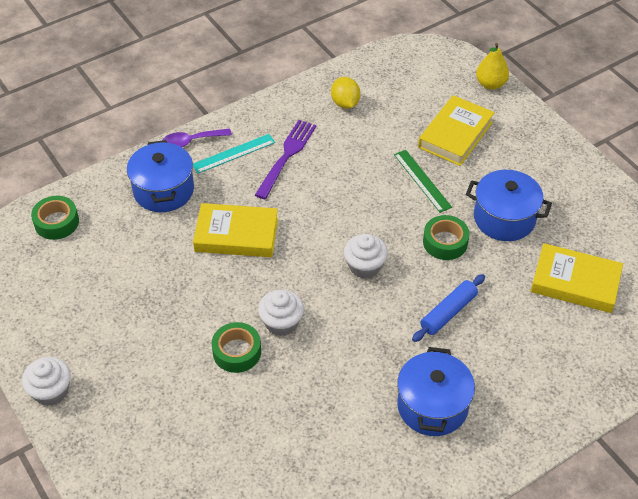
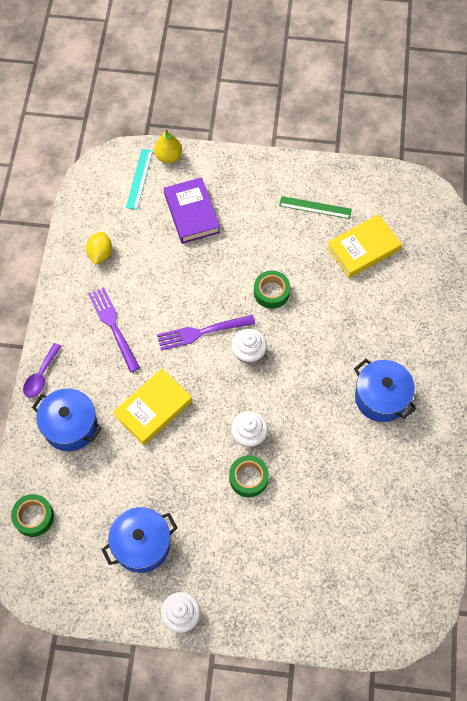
camera: 50 degrees left, 15 degrees up
(233, 153) = (79, 357): turquoise ruler -> turquoise ruler (139, 179)
(345, 103) = (100, 254): yellow lemon -> yellow lemon turned 75 degrees clockwise
(347, 219) = (202, 332): none -> purple fork
(422, 180) = (211, 264): green ruler -> green ruler (315, 207)
(448, 312) = (324, 334): blue rolling pin -> none
(455, 135) = (192, 213): yellow book -> purple book
(504, 218) = (283, 244): blue pot -> blue pot (142, 545)

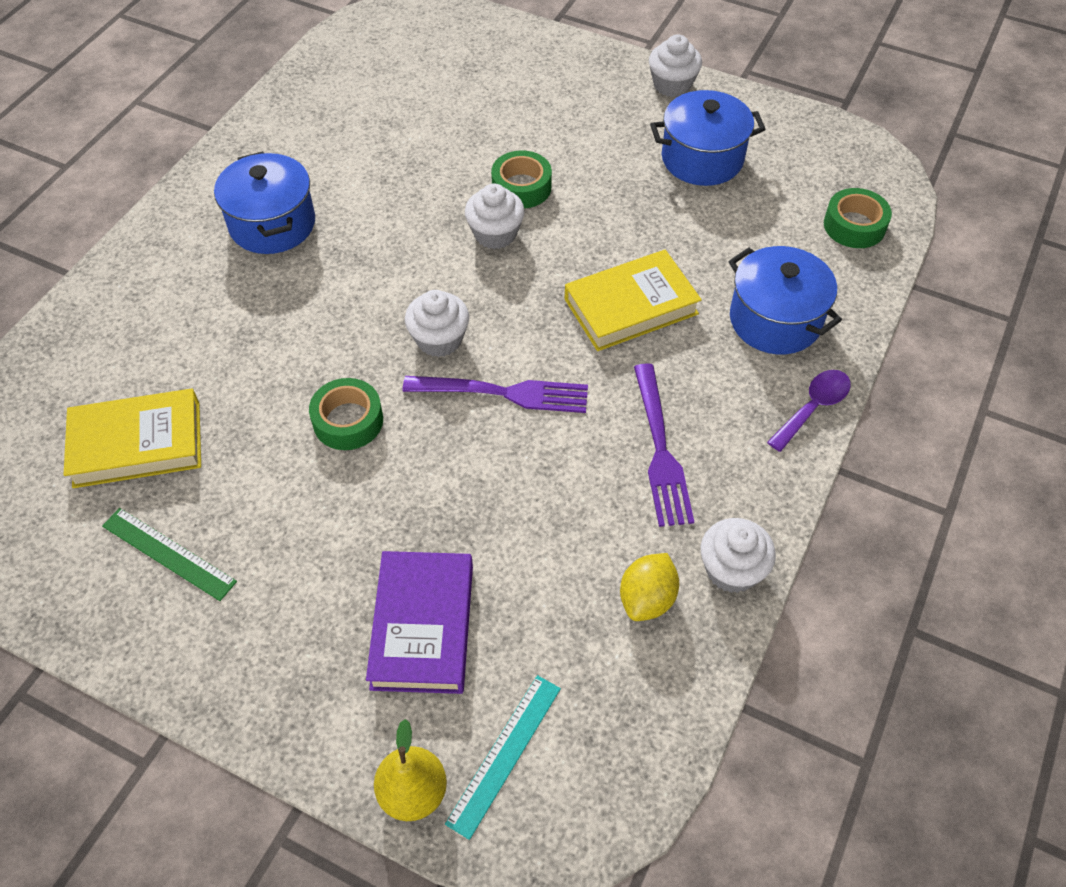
camera: 160 degrees left, 10 degrees down
(66, 278) = (731, 569): none -> white cupcake

